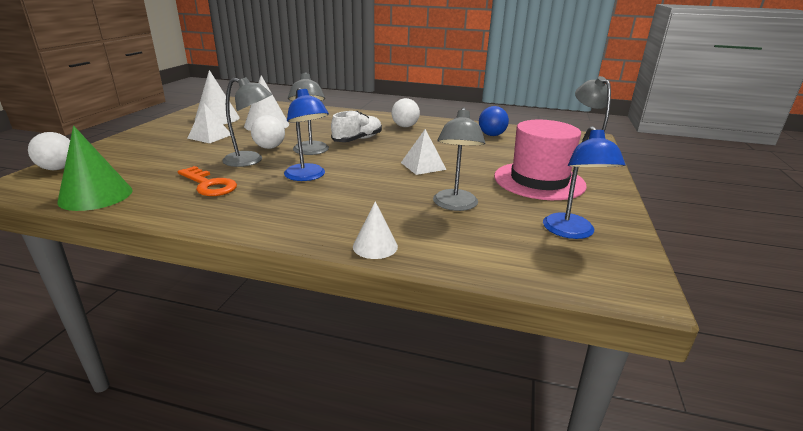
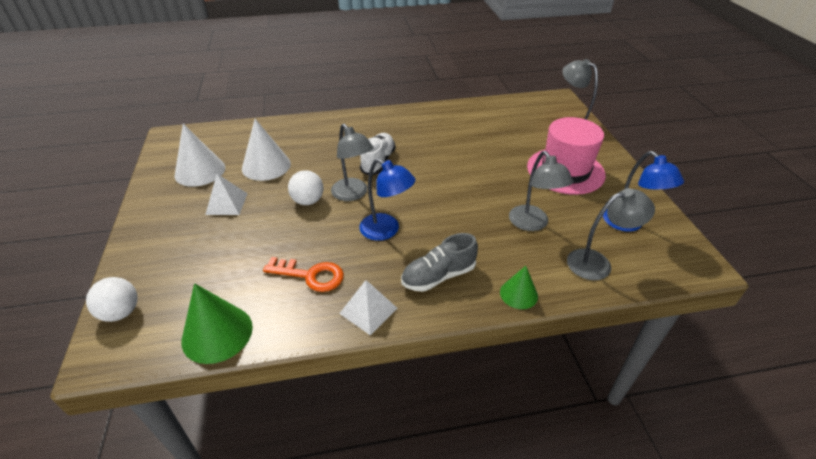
camera: 25 degrees left, 15 degrees up
(250, 161) = (311, 227): grey lamp -> grey lamp (597, 263)
(313, 213) = (438, 276): none -> grey shoe
(375, 246) = (518, 294): white cone -> green cone
(405, 126) = (401, 127): white ball -> none
(423, 166) = (466, 181): white pyramid -> white pyramid (368, 310)
(491, 135) = (483, 118): blue ball -> none

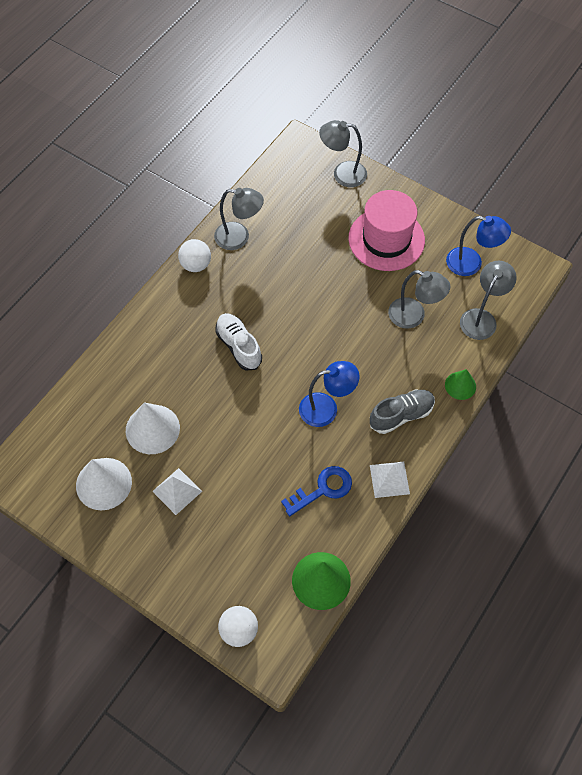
camera: 45 degrees left, 20 degrees up
(308, 201) = (236, 432): white ball -> white ball (196, 265)
(310, 275) = (322, 489): orange key -> blue key
(353, 194) = (262, 396): grey lamp -> grey lamp (239, 237)
(438, 276) = (401, 415): grey shoe -> grey shoe turned 135 degrees counterclockwise

